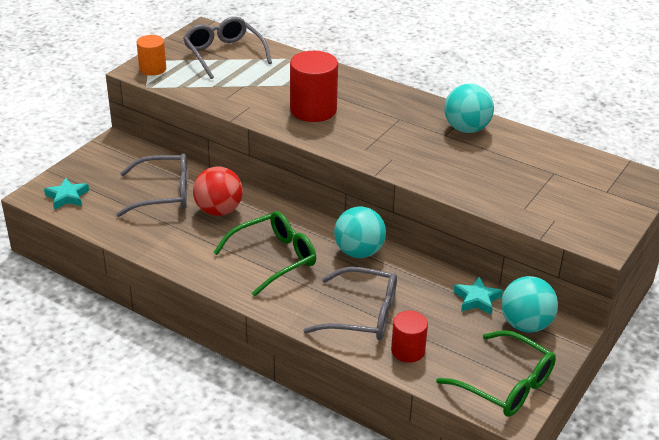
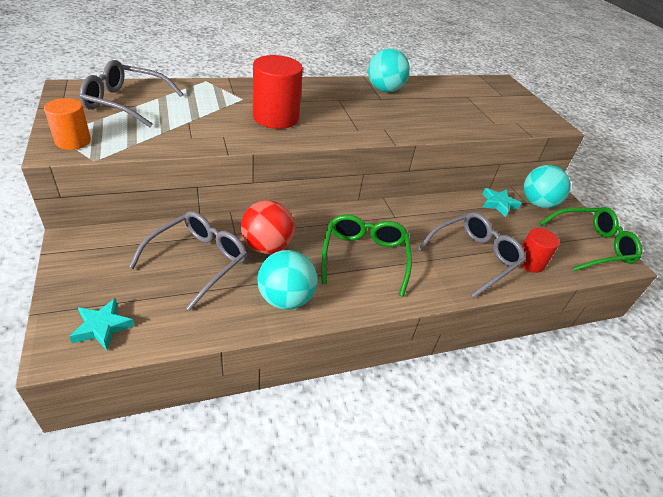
camera: 55 degrees left, 5 degrees up
(359, 252) = (401, 216): turquoise ball -> turquoise ball (286, 299)

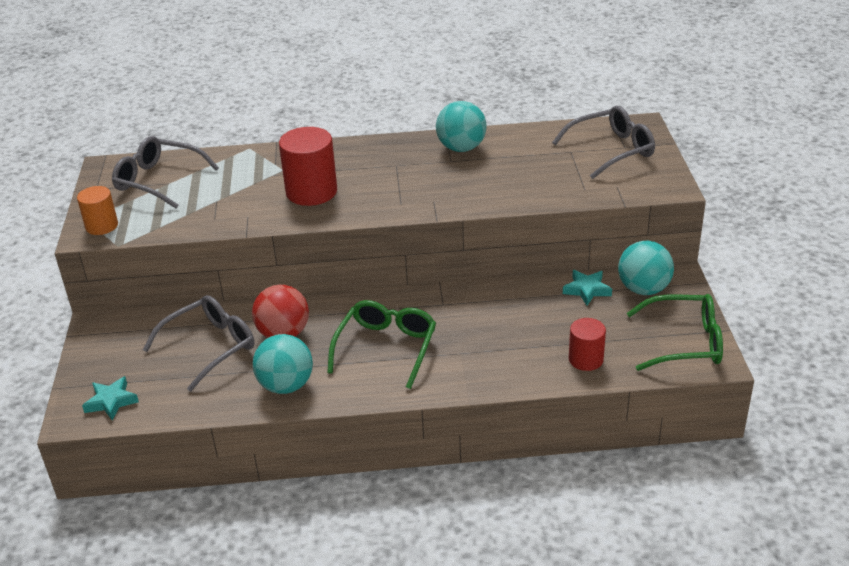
camera: 20 degrees right, 5 degrees down
(474, 257) = (517, 352): grey glasses -> grey glasses (612, 150)

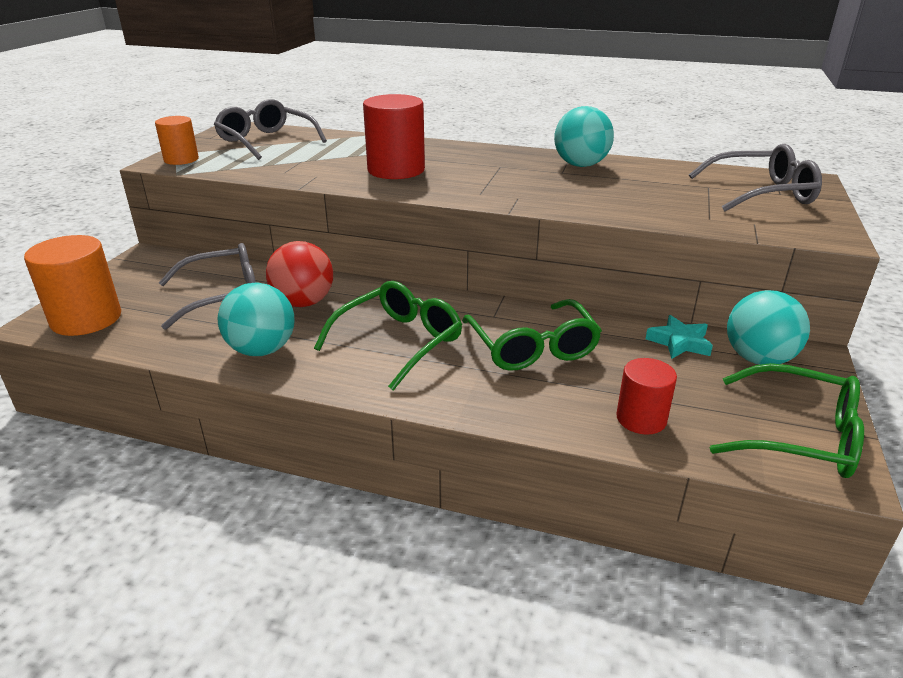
camera: 20 degrees right, 5 degrees down
(111, 401) = (86, 319): turquoise star -> orange cylinder
(487, 324) = (532, 347): none -> green glasses

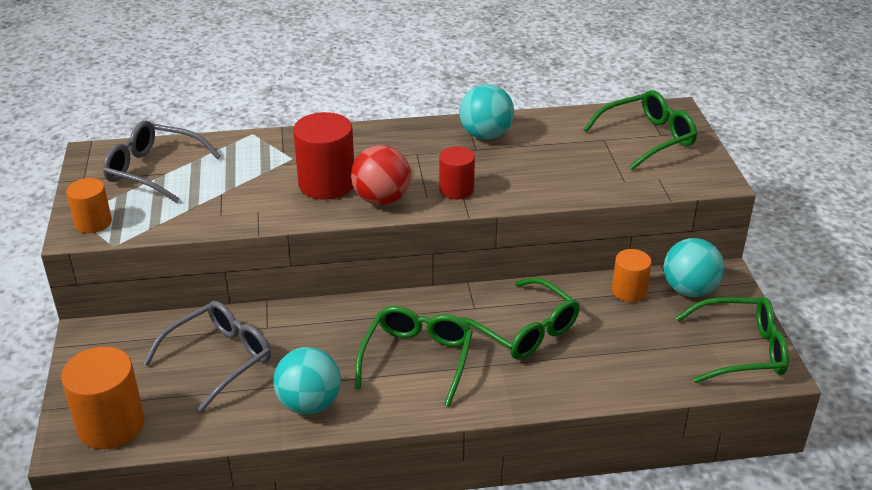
camera: 25 degrees left, 5 degrees up
(303, 303) = (301, 343): red ball -> red ball (381, 199)
(641, 419) = (637, 370): red cylinder -> red cylinder (456, 190)
(679, 342) = (629, 291): turquoise star -> orange cylinder
(762, 193) = (648, 138): grey glasses -> green glasses

